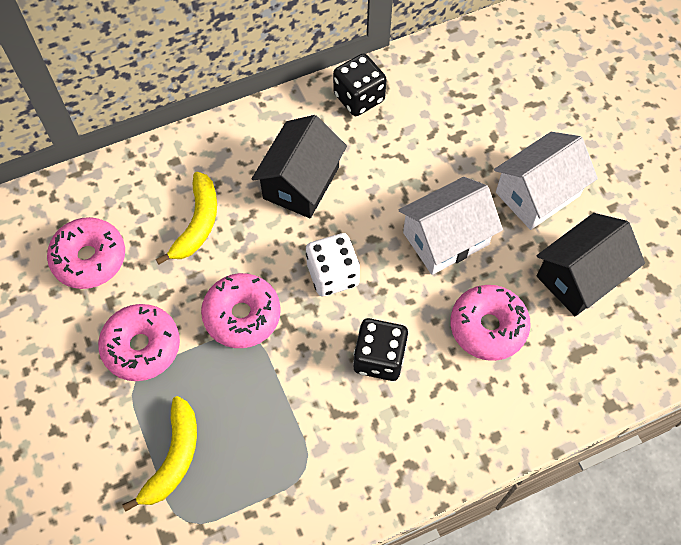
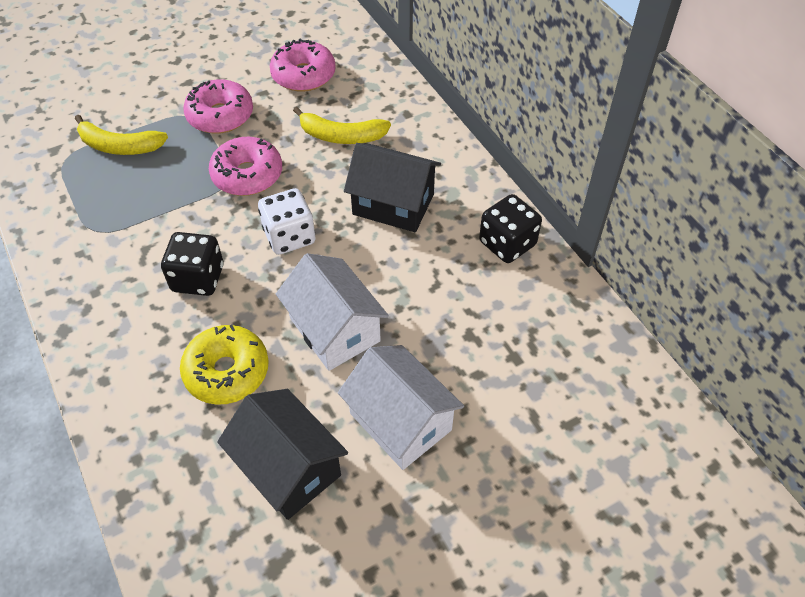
camera: 85 degrees right, 10 degrees down
(488, 327) = (227, 371): pink donut -> yellow donut

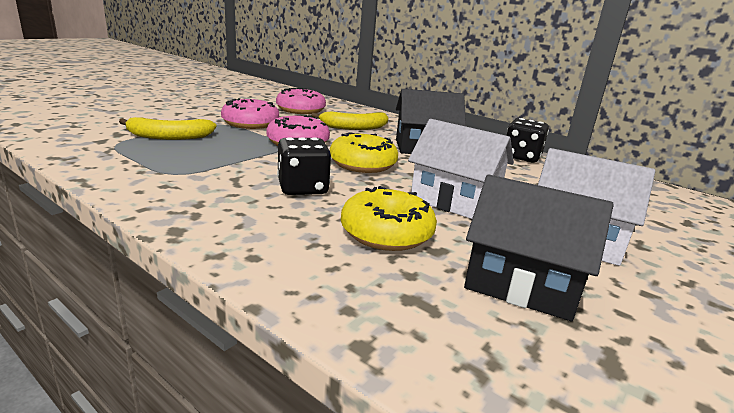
camera: 25 degrees left, 30 degrees down
(289, 236) = (363, 164): white dice -> yellow donut

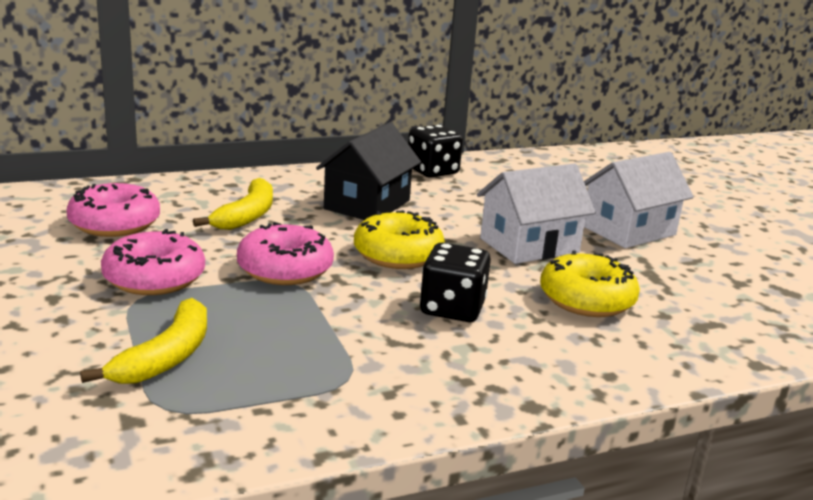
camera: 60 degrees left, 0 degrees up
(521, 283) = (690, 279): black house -> none

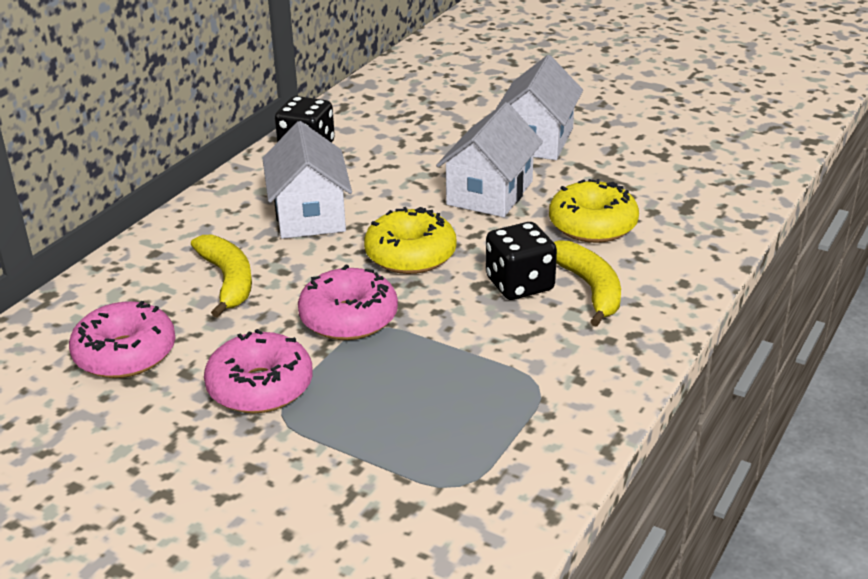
camera: 35 degrees left, 10 degrees up
(166, 357) = (391, 447): yellow banana -> yellow banana (590, 289)
(367, 205) = (309, 215): black house -> white house

